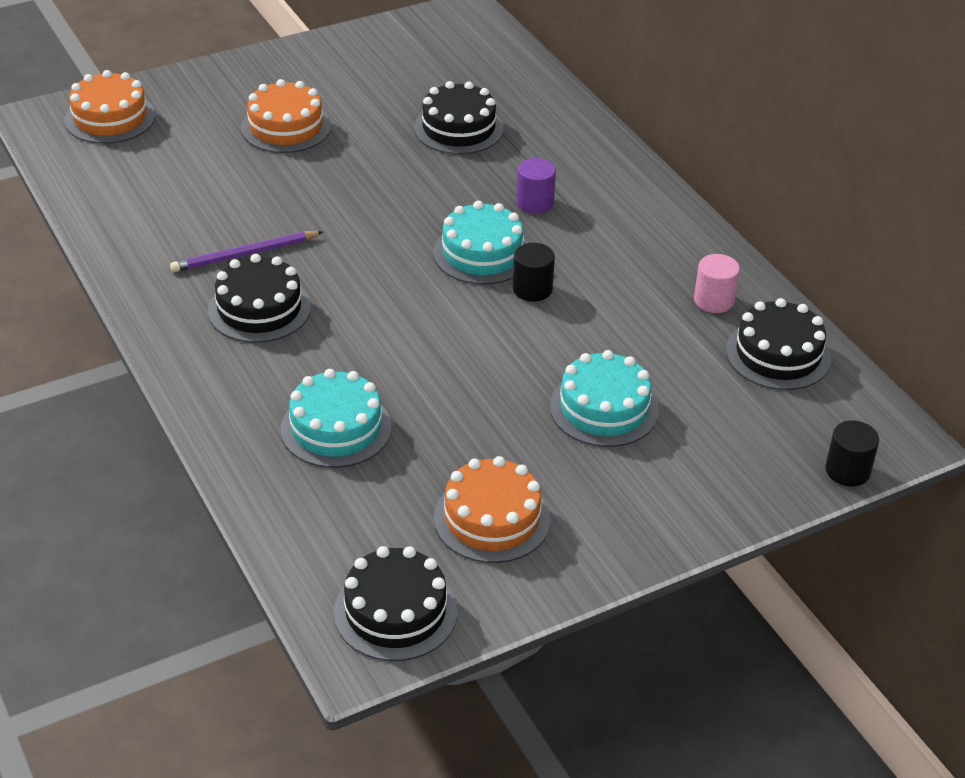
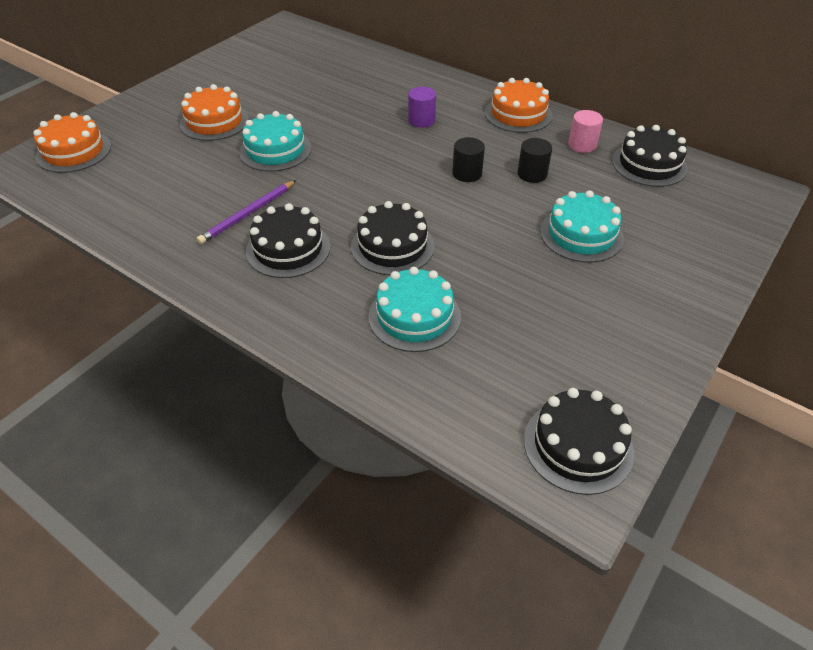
camera: 25 degrees left, 5 degrees up
(458, 128) = (334, 91): black cake -> black cake (392, 246)
(482, 253) = (415, 161): turquoise cake -> turquoise cake (275, 150)
(492, 519) = (580, 341): orange cake -> orange cake (518, 114)
(847, 471) = (757, 220): black cylinder -> black cylinder (532, 174)

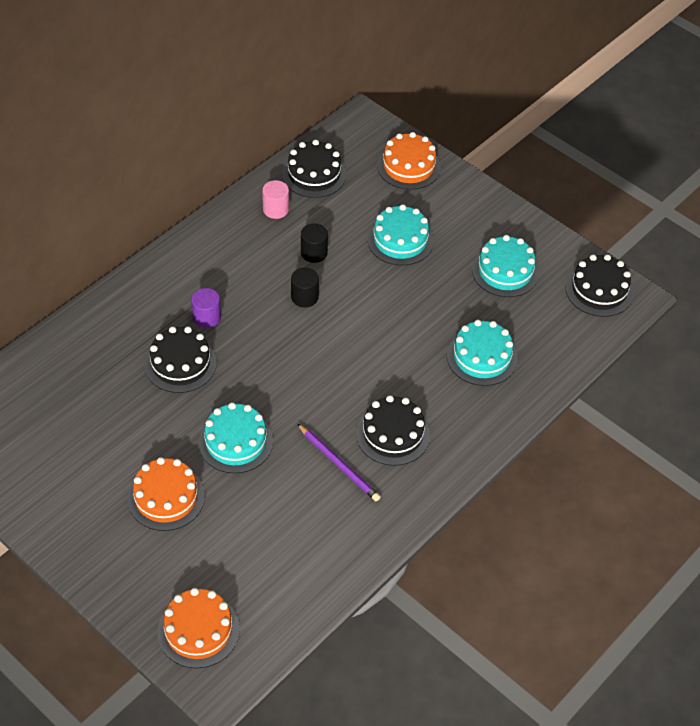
camera: 85 degrees left, 5 degrees up
(392, 246) = (399, 362): black cake -> black cake (180, 364)
(518, 114) = (213, 242): orange cake -> orange cake (408, 166)
(571, 333) = (505, 271): none -> turquoise cake

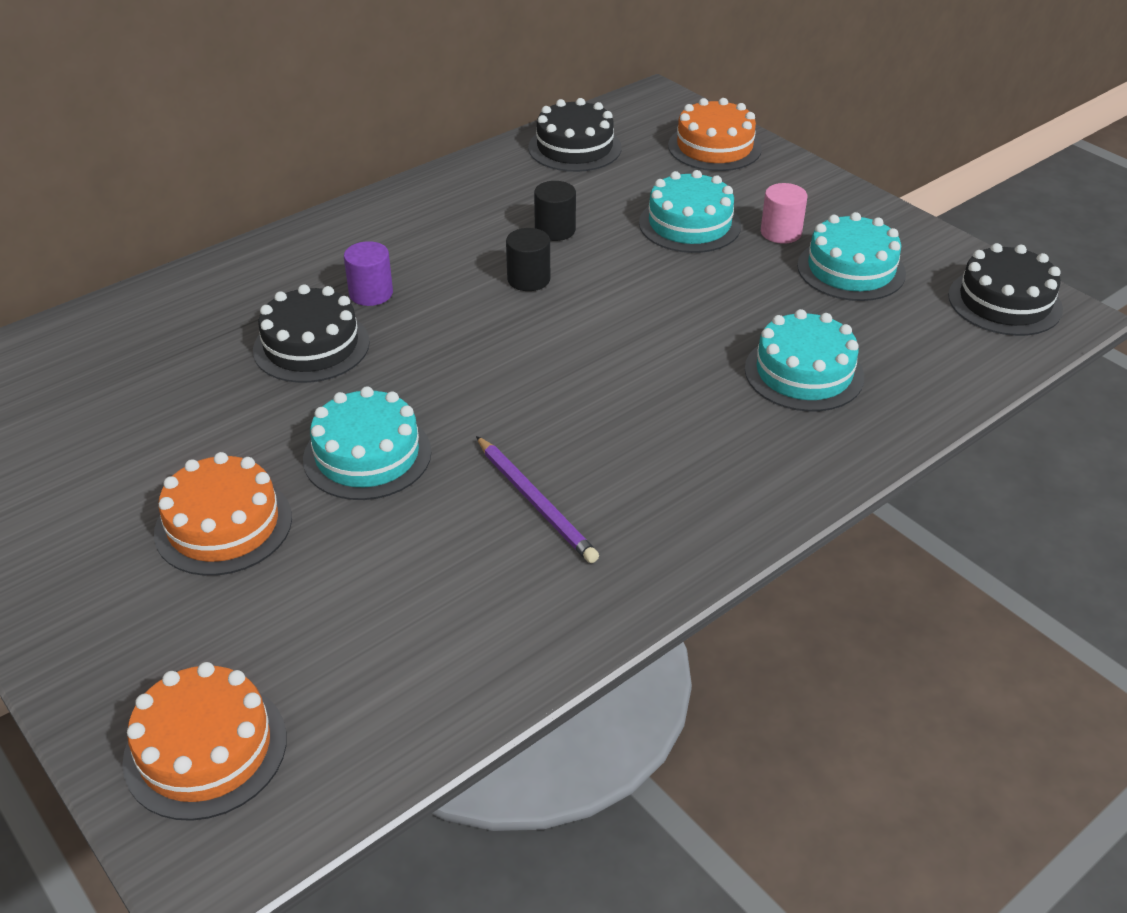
camera: 10 degrees right, 10 degrees down
(276, 209) = (510, 180): pink cylinder -> pink cylinder (781, 232)
(393, 434) = (638, 466): black cake -> none

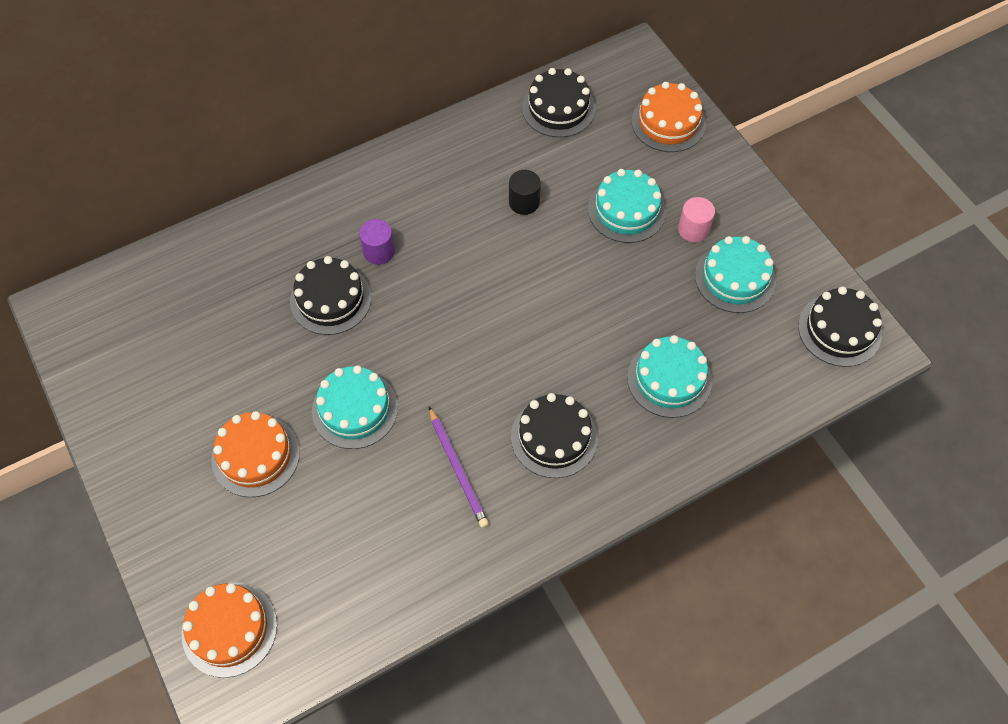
camera: 10 degrees right, 20 degrees up
(528, 279) = (494, 253): black cylinder -> none
(665, 451) = (554, 437): none -> black cake

